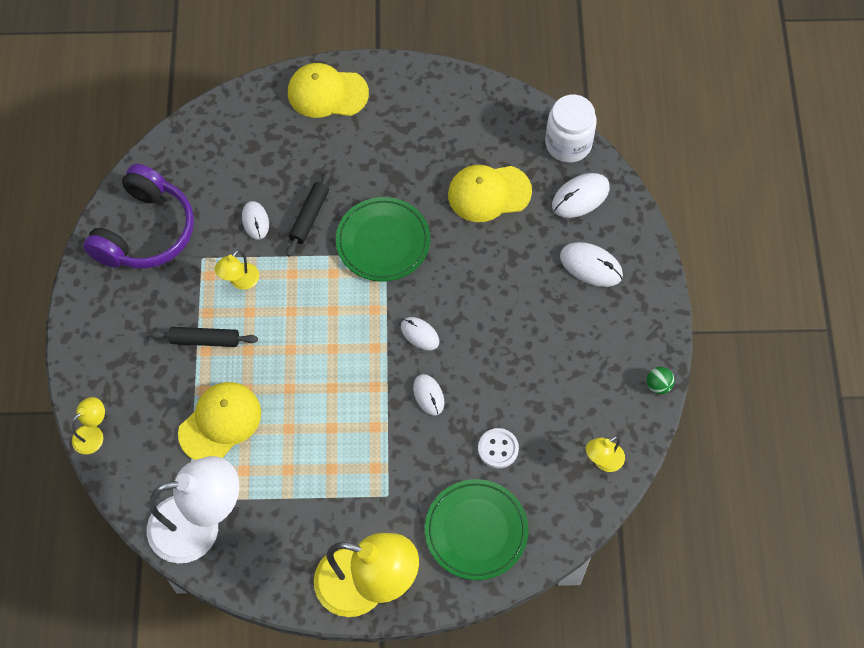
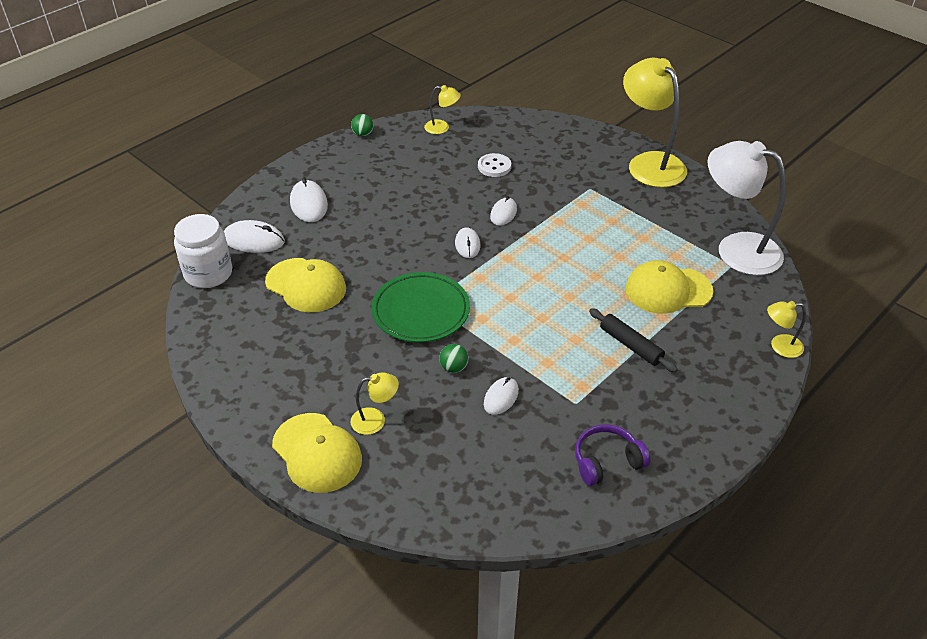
camera: 135 degrees left, 20 degrees down
(145, 231) = (607, 461): purple headphones -> purple headphones, size x0.55
(240, 281) = (561, 364): yellow lamp -> yellow lamp (375, 420)
(309, 217) = (454, 368): black rolling pin -> green ball
(476, 531) = (554, 145): green plate -> none

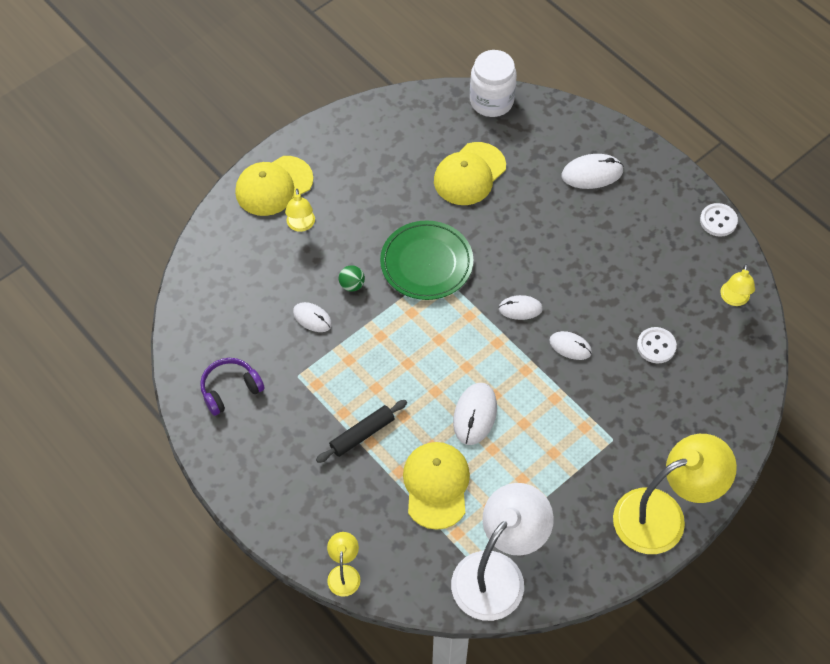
camera: 95 degrees right, 15 degrees up
(253, 240) = (537, 131): white mouse -> white mouse (475, 415)
(363, 134) = (718, 221): green ball -> white button
(607, 461) = (230, 389): purple headphones -> purple headphones turned 105 degrees counterclockwise

